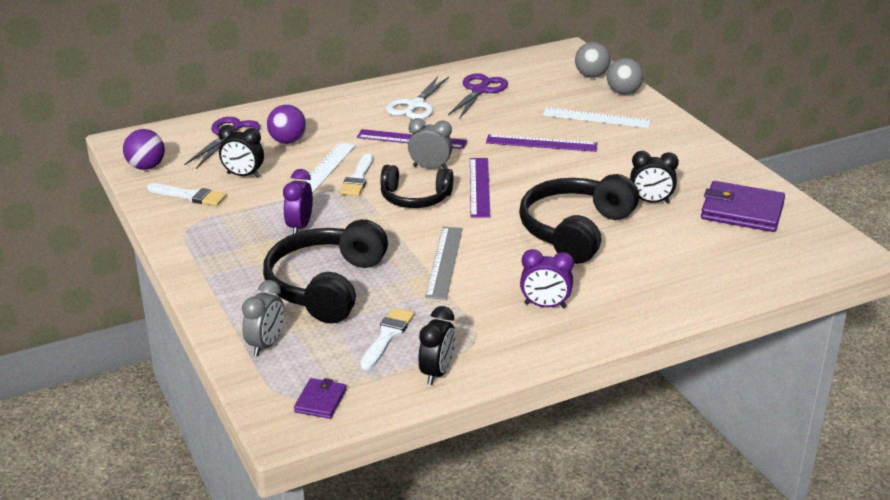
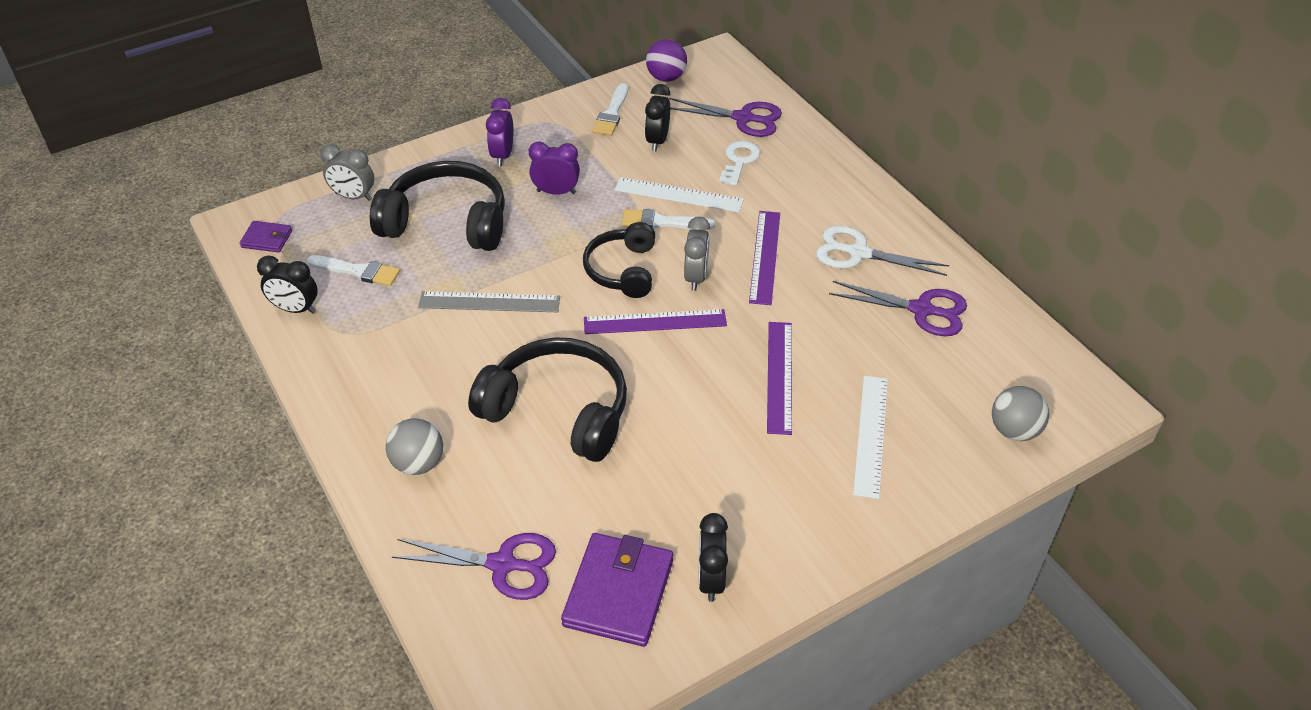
camera: 85 degrees right, 15 degrees up
(287, 141) = (739, 161): purple ball -> white key
(545, 306) = (401, 385): purple clock -> purple clock (502, 155)
(623, 93) = (966, 469): grey ball -> grey ball (418, 463)
(651, 202) = (635, 489): black clock -> black clock (711, 580)
(727, 256) = (502, 565): none -> purple scissors

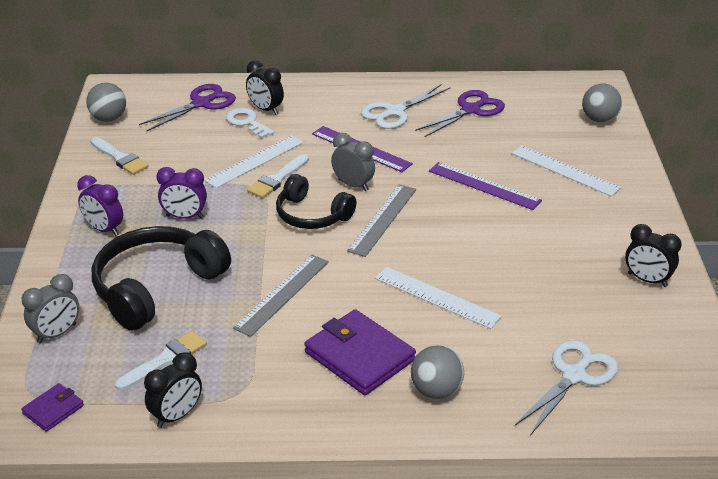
camera: 60 degrees left, 10 degrees down
(502, 565) = (574, 376): purple scissors -> white scissors
(556, 192) = (184, 217): purple clock -> purple clock turned 120 degrees counterclockwise
(558, 411) = (437, 297): black headphones -> white ruler
(618, 592) = (634, 326): purple wallet -> purple wallet (359, 356)
(655, 322) = (383, 219): purple ruler -> grey ruler
(657, 141) = (181, 149): black clock -> black clock (265, 109)
(666, 78) = (109, 118): purple ball -> grey ball

